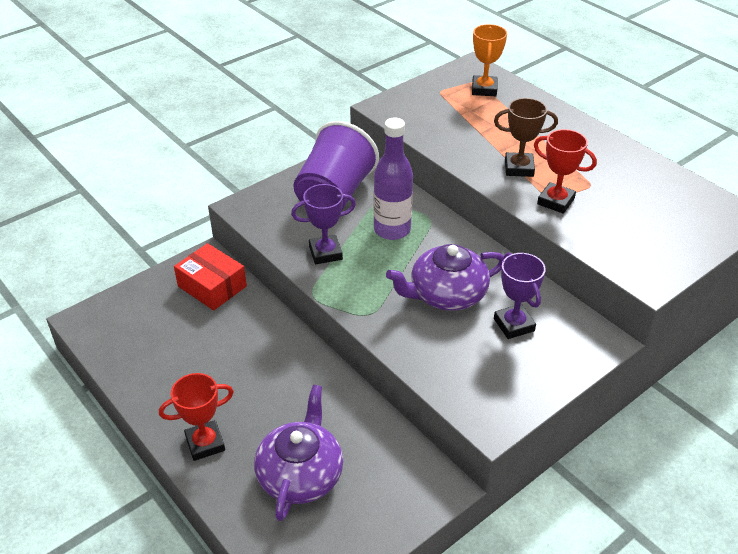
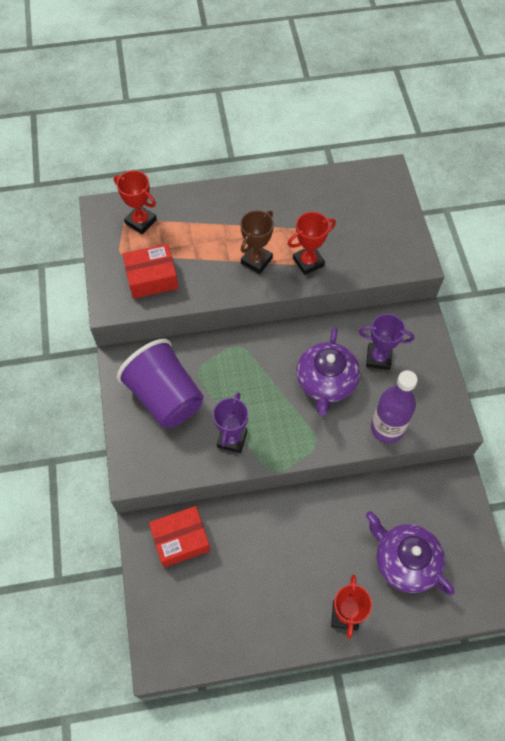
camera: 60 degrees left, 20 degrees up
(392, 230) = (235, 378): purple bottle -> purple bottle (387, 428)
(433, 117) = (152, 278): none -> red box
(484, 89) = (140, 222): orange trophy -> red trophy

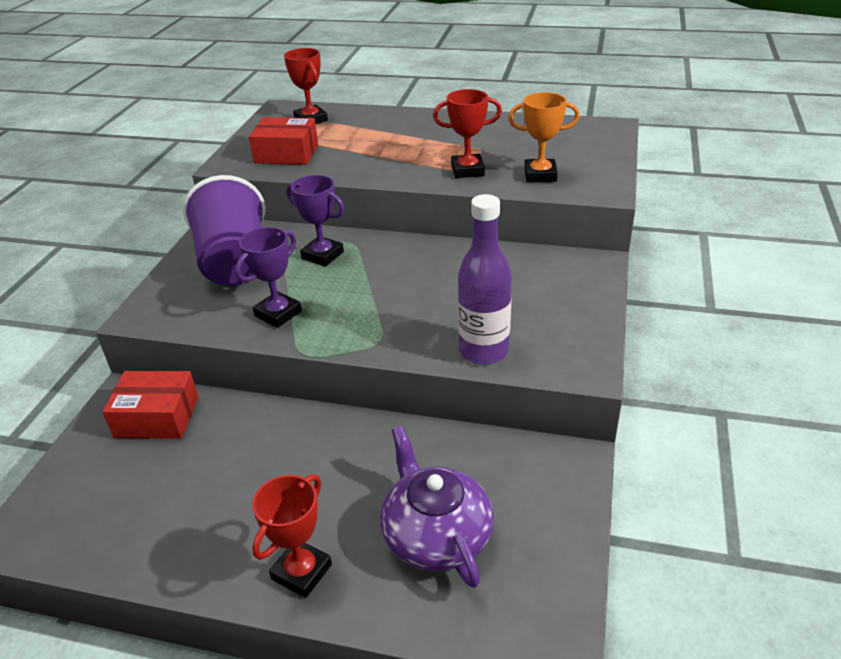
camera: 25 degrees right, 25 degrees down
(256, 260) = (408, 160): brown trophy -> none
(326, 382) = (432, 292): purple teapot -> none
(364, 253) = (540, 175): none -> orange trophy
(378, 358) = (516, 286): purple trophy -> purple trophy (322, 255)

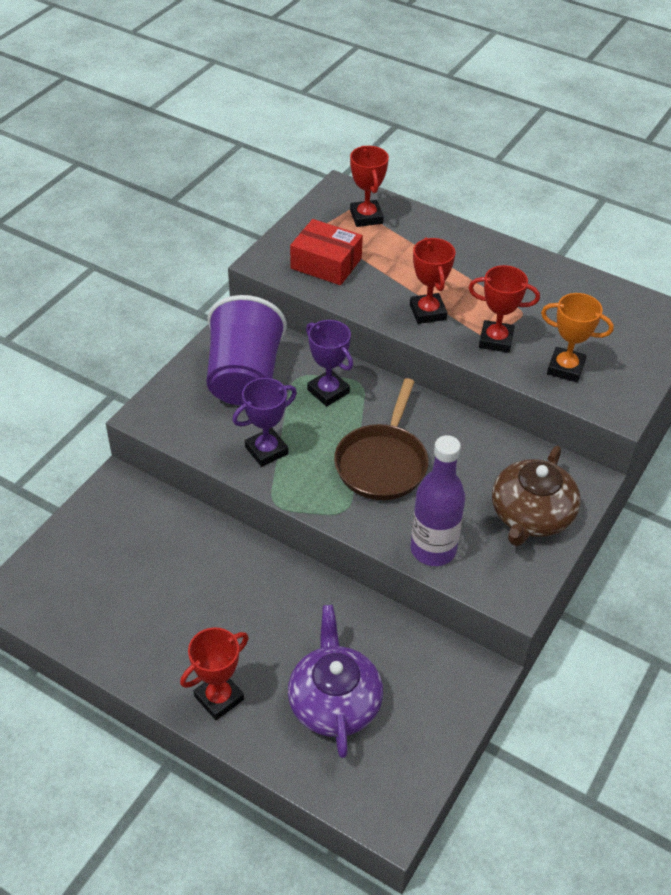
camera: 15 degrees right, 10 degrees up
(157, 417) = (140, 516): red box -> none
(396, 165) = (427, 312): none -> red trophy
(399, 295) = (382, 463): none -> brown pan
(562, 300) = (531, 515): none -> brown teapot

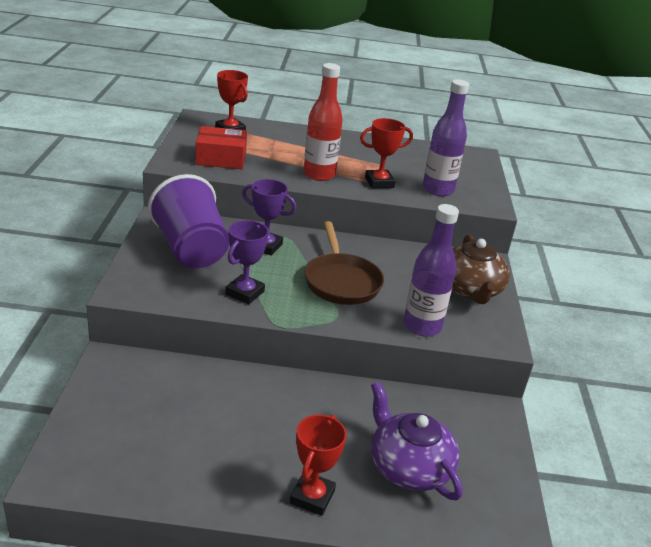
camera: 30 degrees left, 15 degrees down
(427, 312) = (319, 175): red trophy -> red bottle
(565, 368) = (438, 190): orange trophy -> purple bottle

